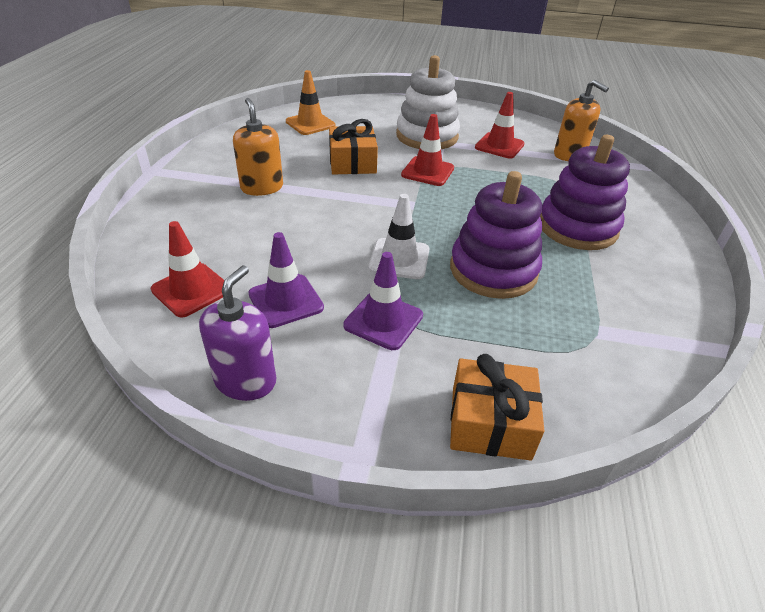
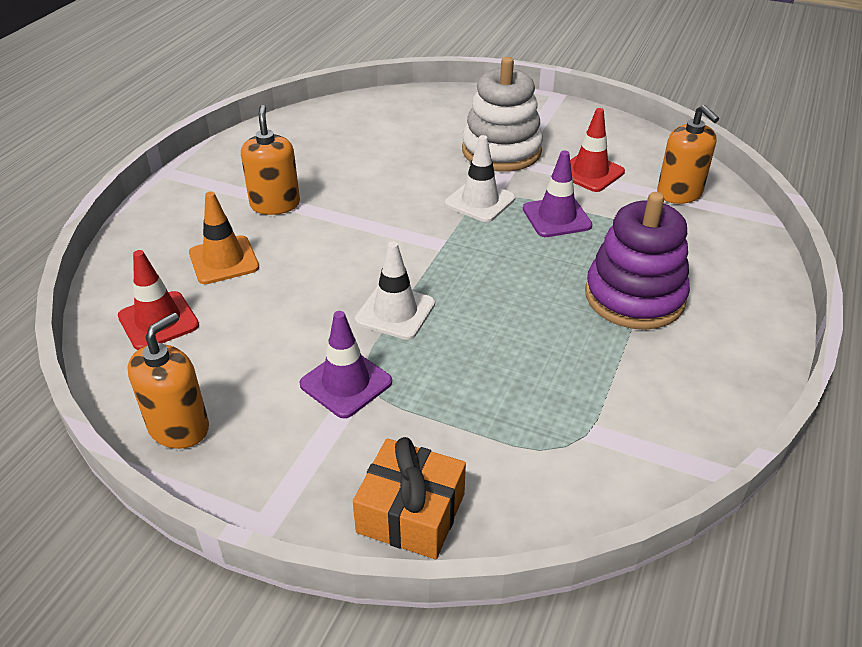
camera: 15 degrees right, 0 degrees up
(245, 380) = (179, 427): purple soap dispenser -> orange soap dispenser
(286, 301) = (250, 346): purple traffic cone -> purple traffic cone (556, 217)
(310, 124) = (363, 122): orange traffic cone -> orange traffic cone (224, 260)
(352, 163) = (392, 181): orange gift -> none
(427, 171) = (480, 201): red traffic cone -> white traffic cone
(493, 270) = (499, 340): purple stacking toy -> none

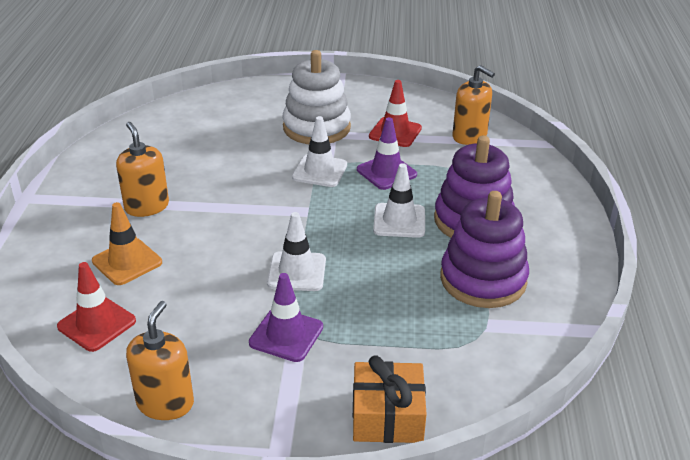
camera: 20 degrees left, 5 degrees down
(543, 278) = (399, 221): none -> white traffic cone
(611, 373) = (483, 279): none -> purple stacking toy

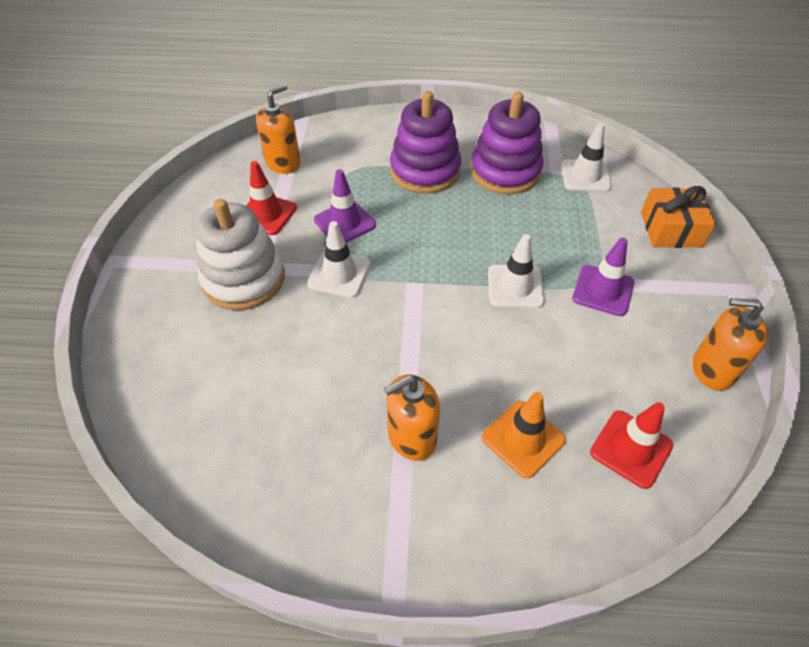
camera: 90 degrees left, 15 degrees up
(399, 221) = (428, 216): white traffic cone -> white traffic cone (585, 176)

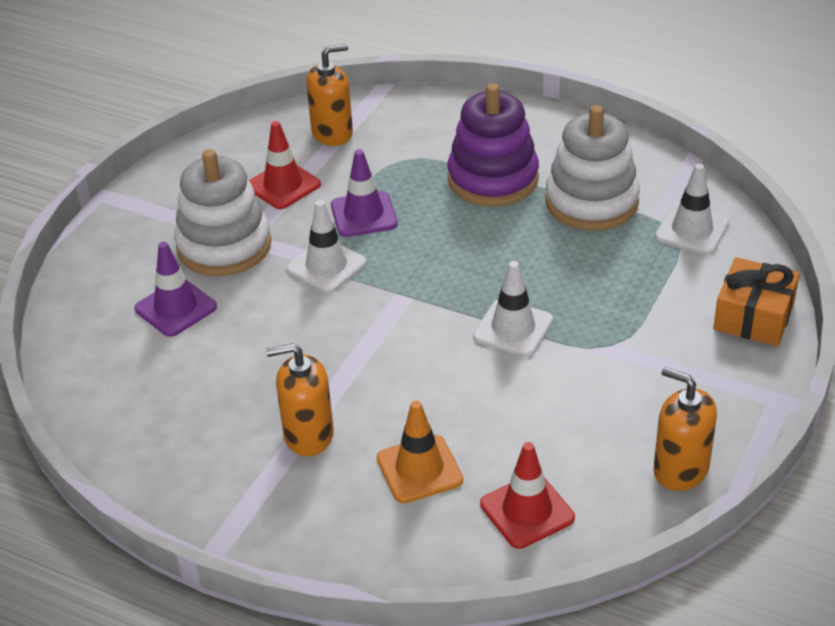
camera: 25 degrees right, 10 degrees down
(505, 172) = (591, 202): purple stacking toy -> white stacking toy
(603, 290) = (614, 359): purple traffic cone -> purple traffic cone (176, 308)

